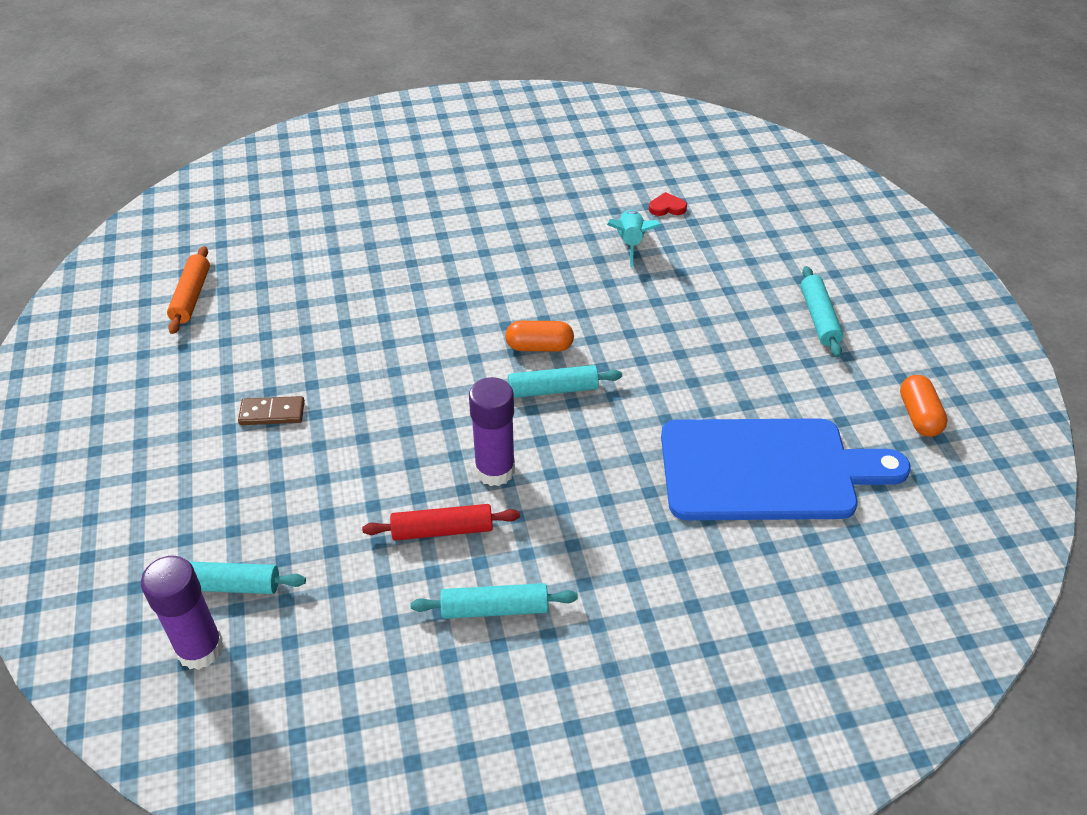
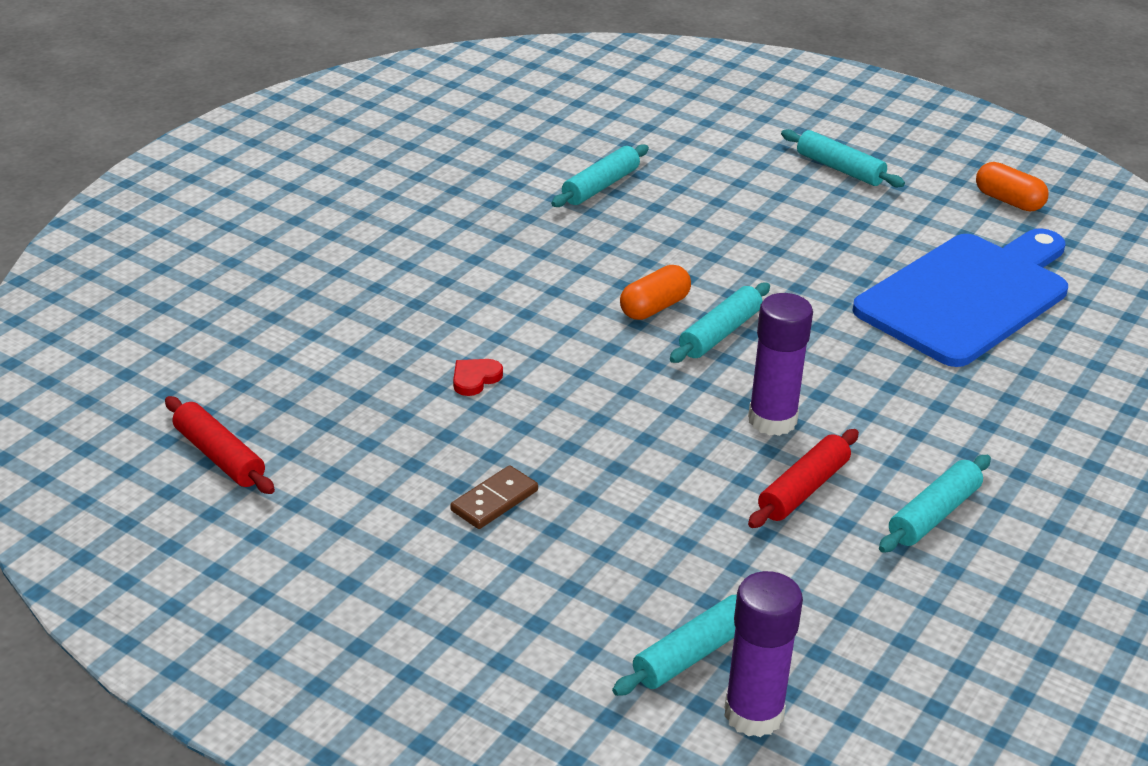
camera: 45 degrees left, 10 degrees down
(191, 296) = (219, 456): orange rolling pin -> red rolling pin
(630, 243) = (600, 186): turquoise rocket -> turquoise rolling pin
(667, 207) = (586, 142): red heart -> red heart (475, 379)

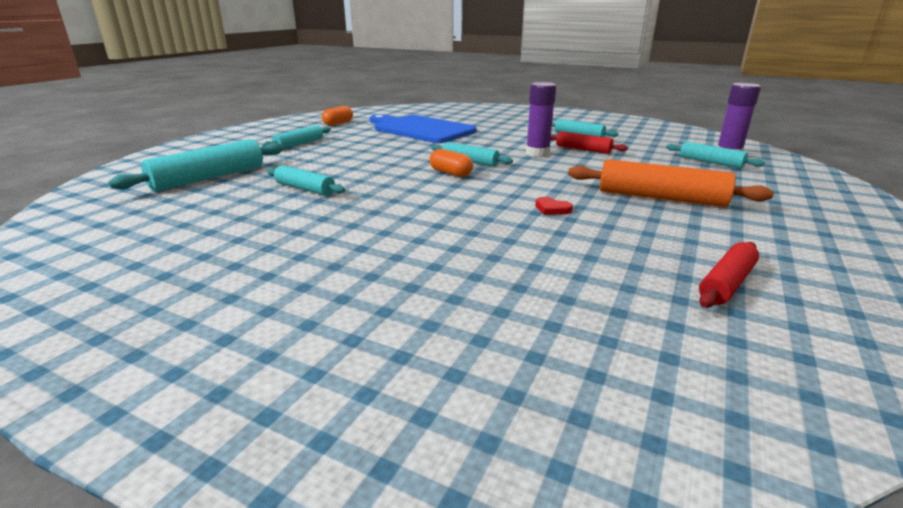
camera: 95 degrees left, 10 degrees down
(494, 501) = (661, 198): brown domino -> orange rolling pin
(658, 116) = (209, 178): none -> turquoise rolling pin

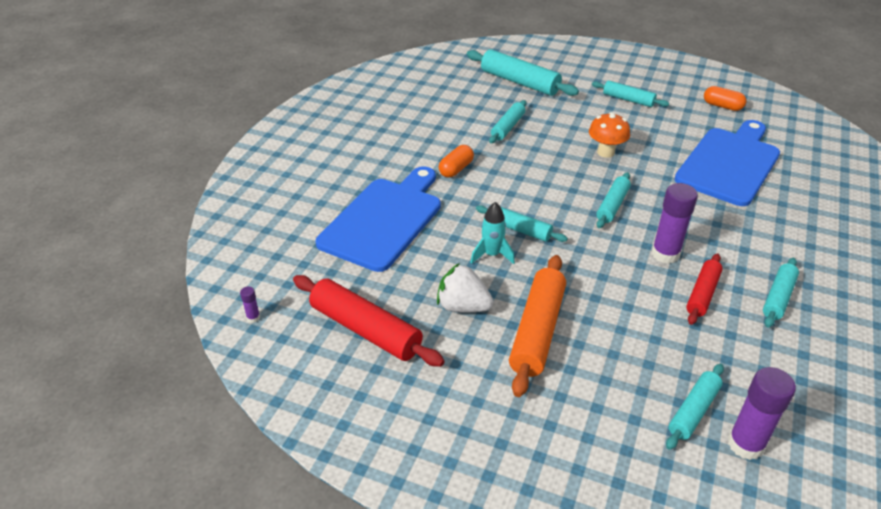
camera: 85 degrees right, 15 degrees up
(384, 157) = (605, 152): none -> orange mushroom
(451, 173) = (570, 195): orange capsule -> orange capsule (456, 169)
(486, 267) = (384, 220): none -> blue cutting board
(507, 195) = (520, 229): none -> turquoise rolling pin
(552, 209) = (492, 255): red heart -> turquoise rocket
(645, 226) = (463, 306): none -> white strawberry
(726, 283) = (365, 329): red rolling pin -> red rolling pin, size x1.67
(784, 396) = (253, 317): none -> purple glue stick

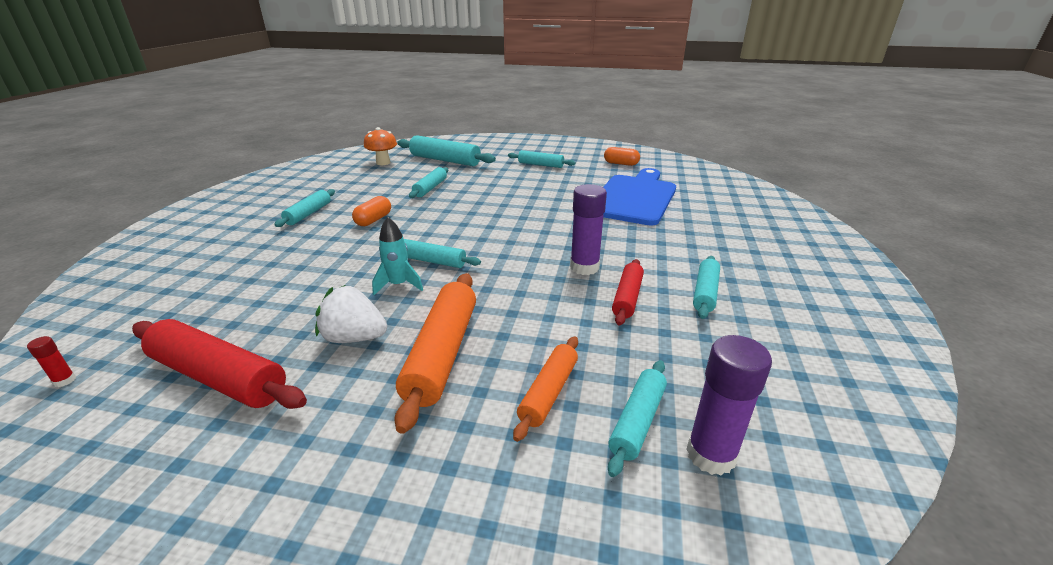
camera: 10 degrees left, 10 degrees down
(253, 317) = (65, 380): purple glue stick -> red glue stick
(384, 220) = (283, 266): blue cutting board -> none
(605, 152) = (521, 198): orange mushroom -> orange mushroom (383, 163)
(612, 205) = (528, 234): turquoise rolling pin -> turquoise rolling pin (308, 214)
(625, 377) = (549, 392): none -> orange rolling pin

